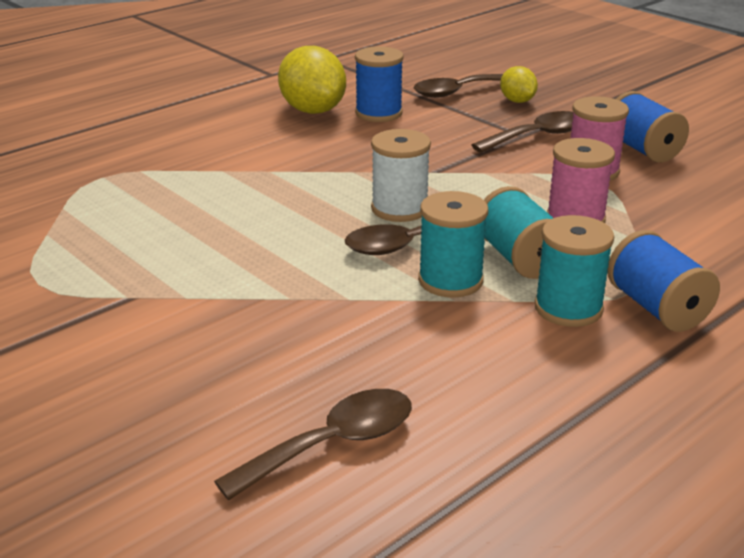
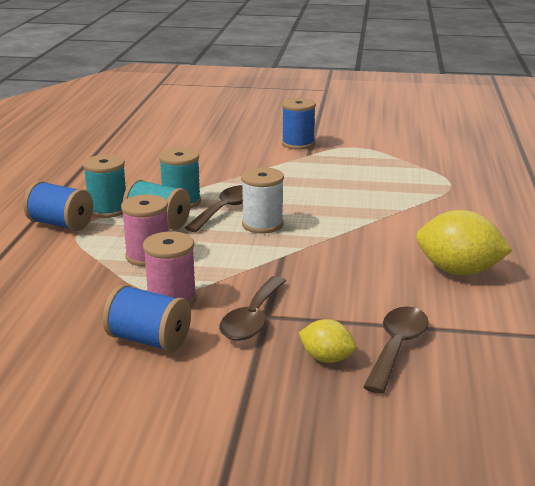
camera: 140 degrees right, 5 degrees down
(333, 444) = (156, 148): brown spoon -> none
(378, 113) = (409, 289): blue spool -> blue spool (298, 144)

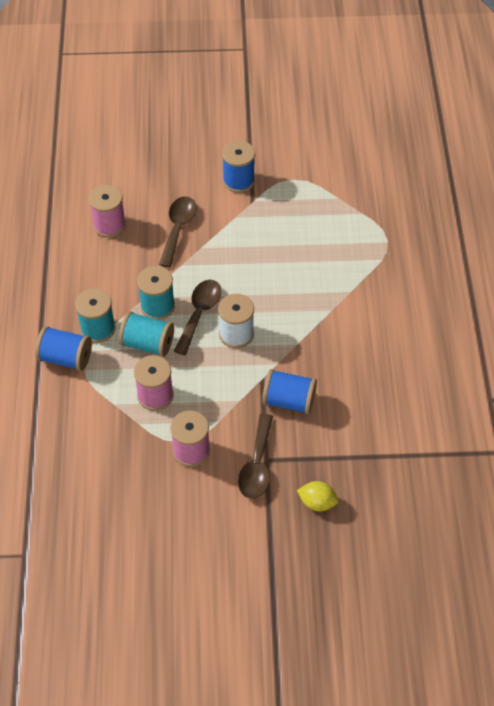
camera: 10 degrees left, 30 degrees up
(149, 340) = (189, 502): blue spool -> blue spool (288, 401)
(156, 156) = (109, 225): none -> pink spool
(397, 347) = (363, 482): brown spoon -> brown spoon (178, 229)
(458, 271) = (400, 380): yellow lemon -> none

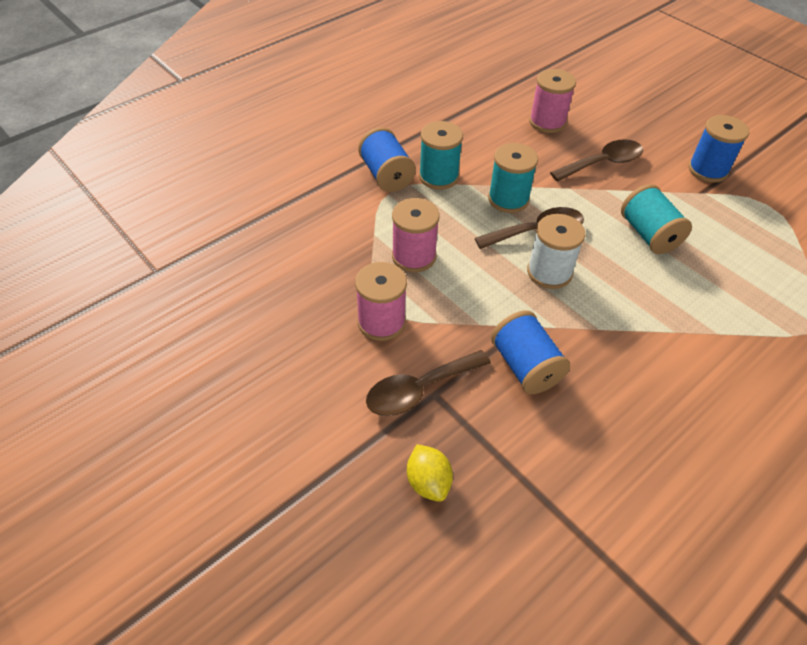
camera: 50 degrees right, 5 degrees down
(148, 343) = (462, 217): turquoise spool -> turquoise spool (649, 235)

